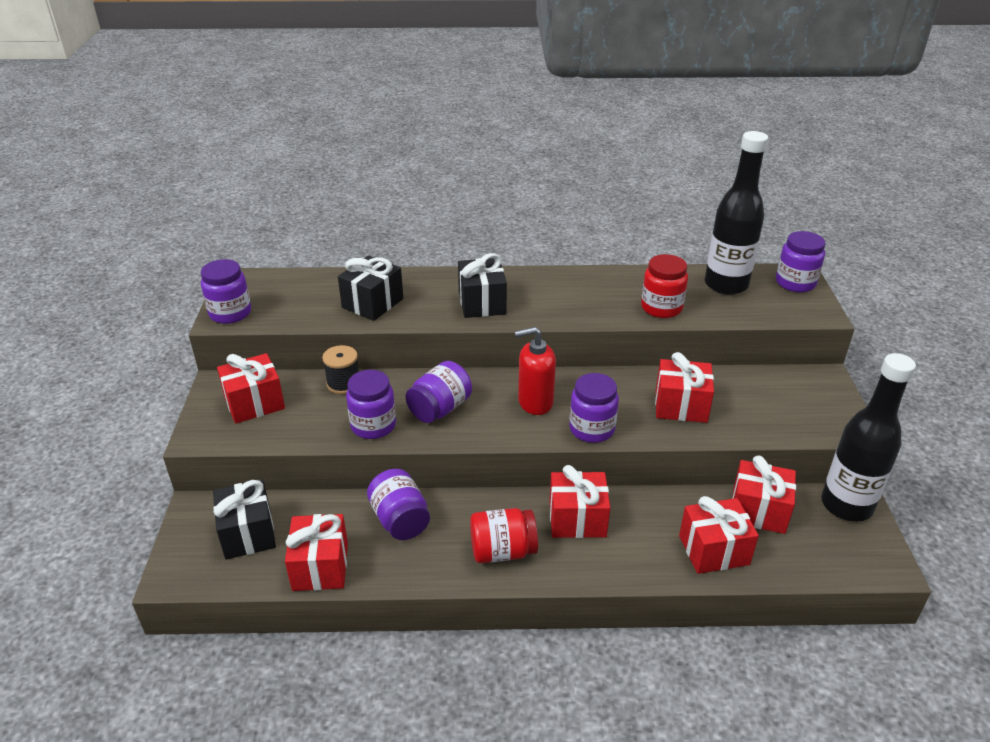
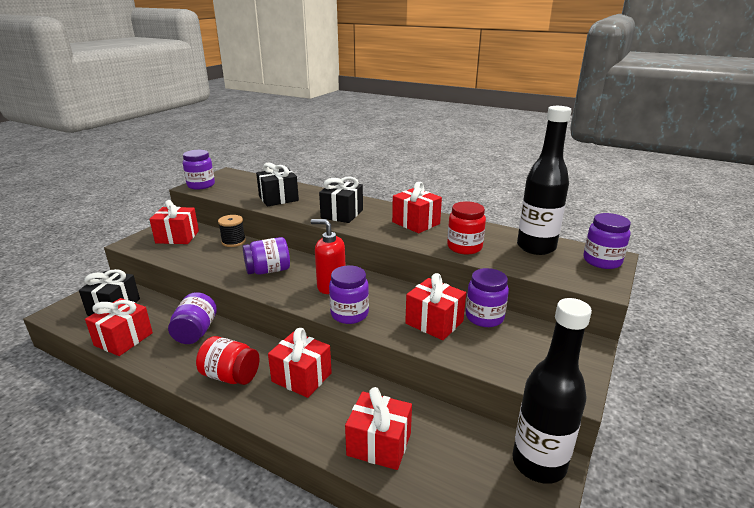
camera: 30 degrees right, 10 degrees down
(373, 425) = (220, 267): purple jar -> purple jar (484, 317)
(758, 511) = (448, 432): red gift -> red gift (416, 223)

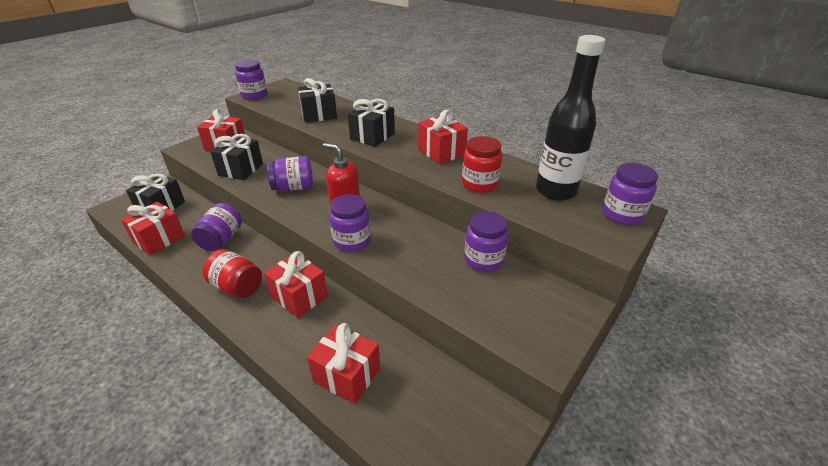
camera: 10 degrees right, 10 degrees up
(204, 258) = (241, 169): none -> black gift
(233, 242) = (273, 154): black spool -> none
(434, 322) = (430, 260): red gift -> none
(538, 463) = (495, 420): black bottle -> none

